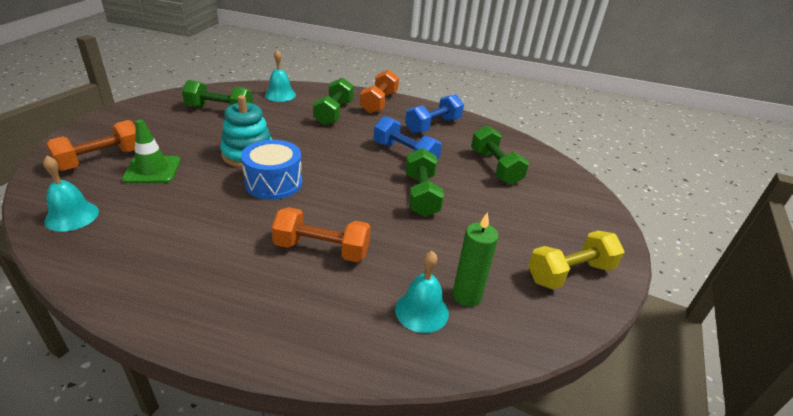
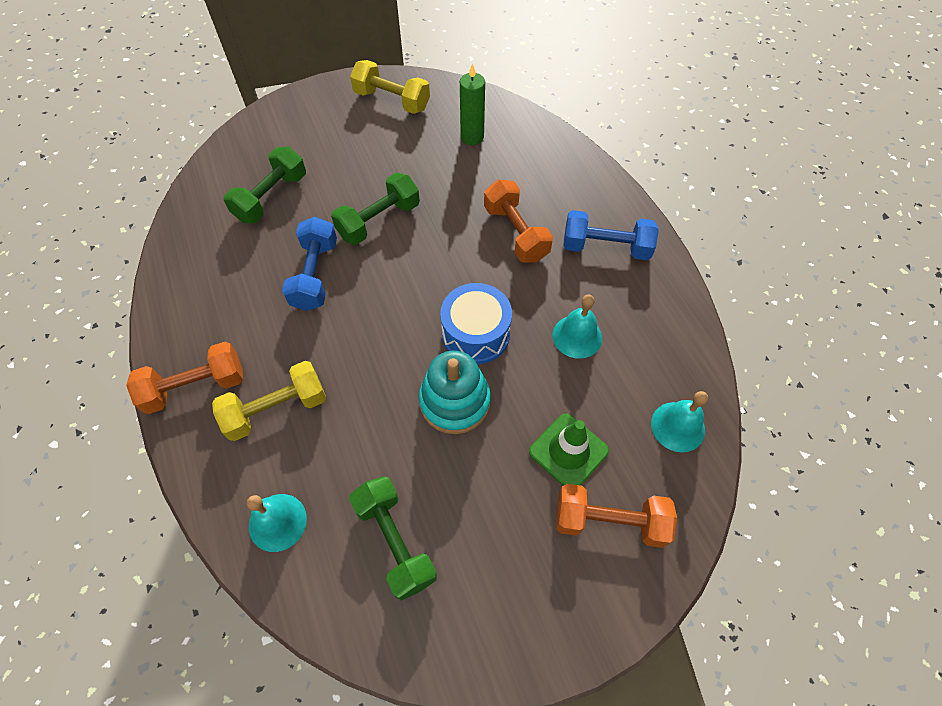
camera: 125 degrees left, 25 degrees up
(334, 113) = (276, 409): green dumbbell -> yellow dumbbell
(421, 311) = (509, 150): turquoise bell -> turquoise bell (577, 336)
(433, 126) = (217, 292): blue dumbbell -> blue dumbbell (605, 247)

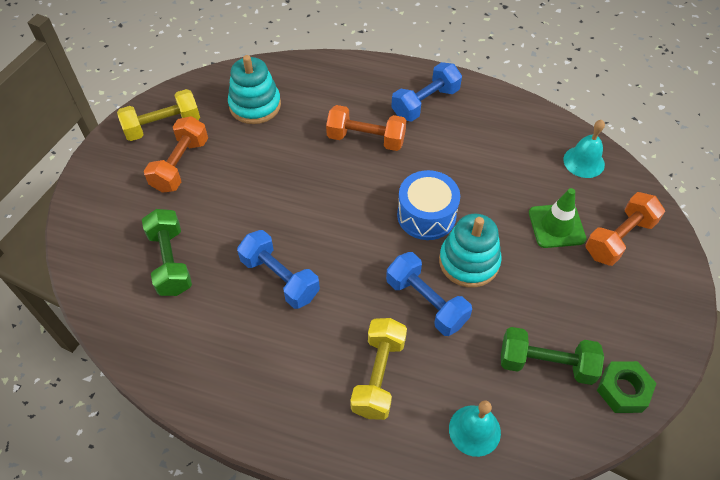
camera: 50 degrees left, 5 degrees down
(195, 387) = (306, 422): orange dumbbell -> orange dumbbell (180, 165)
(378, 220) = (271, 207): green dumbbell -> none
(380, 396) = (426, 302): none -> blue dumbbell
(421, 636) = (623, 390): none -> green nut
(472, 137) = (255, 105): green candle -> turquoise stacking toy
(577, 336) = (478, 164): turquoise bell -> none

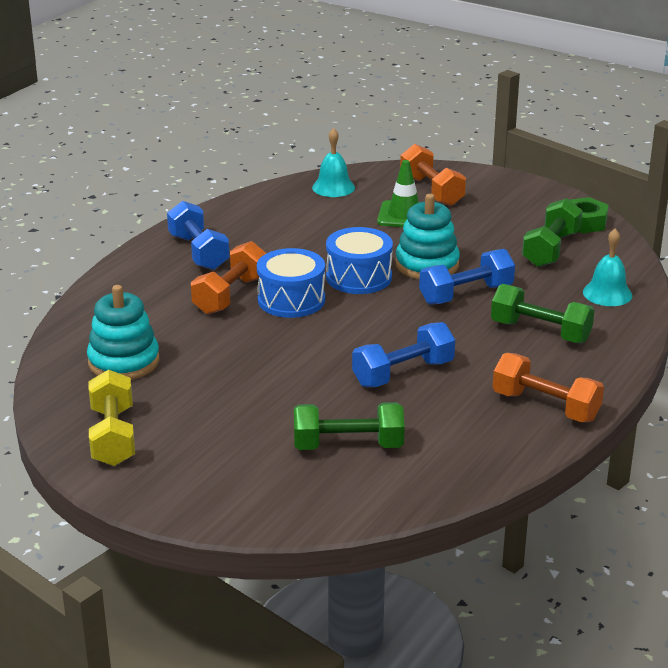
camera: 75 degrees left, 25 degrees down
(180, 165) = (194, 427): orange dumbbell -> orange dumbbell (545, 406)
(372, 178) = (291, 300): none -> blue drum
(378, 376) = (540, 332): yellow dumbbell -> green dumbbell

